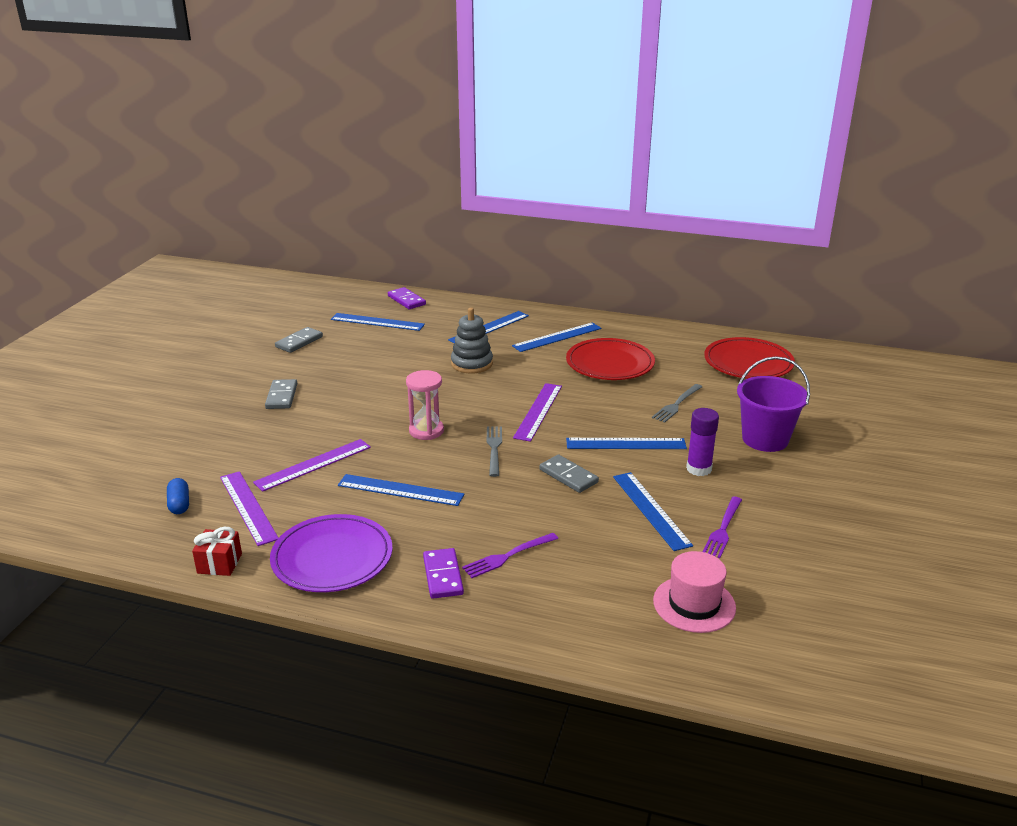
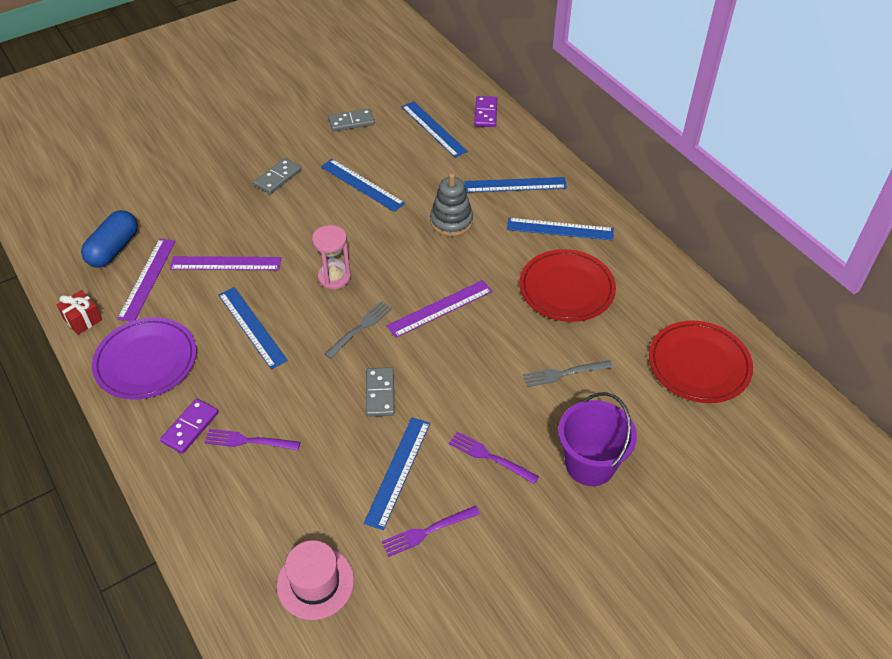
camera: 40 degrees right, 20 degrees up
(179, 504) = (114, 249): blue capsule -> blue capsule, size x1.76
(626, 444) = (465, 389): blue ruler -> blue ruler (362, 185)
(699, 469) = (489, 457): purple glue stick -> purple fork

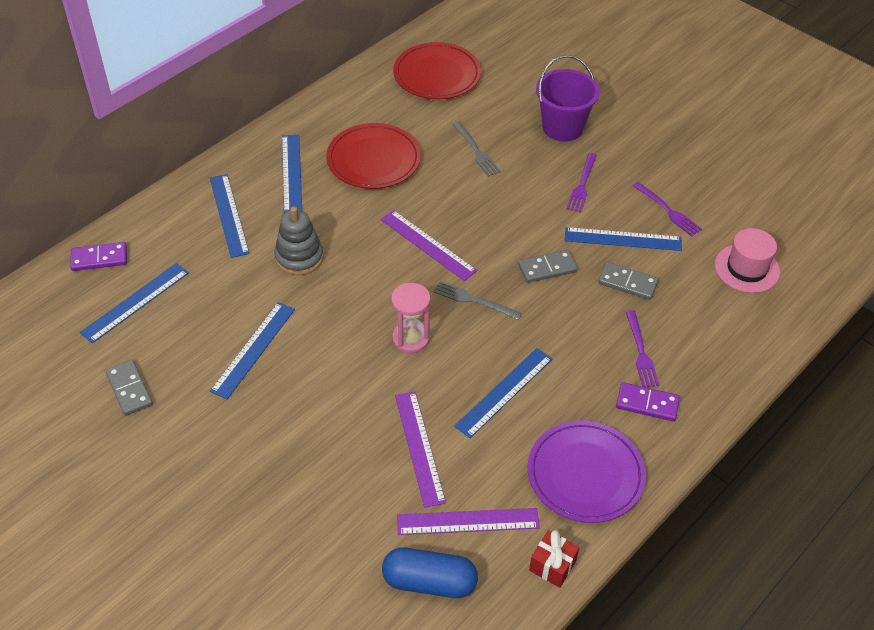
camera: 105 degrees left, 0 degrees up
(278, 178) = (256, 440): grey domino -> grey domino (627, 283)

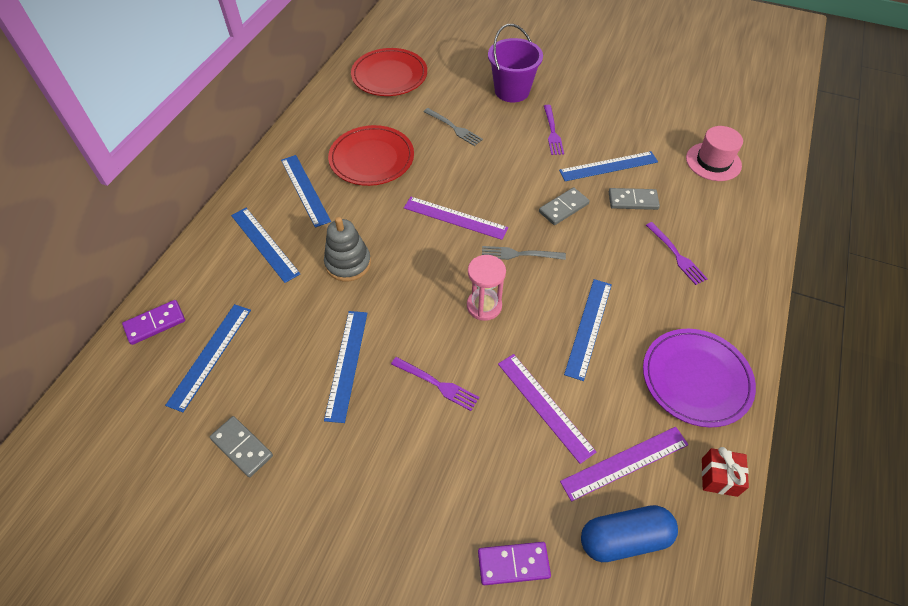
camera: 20 degrees left, 5 degrees up
(647, 403) = (707, 297): purple domino -> purple domino (513, 564)
(668, 211) = (629, 134): purple fork -> purple fork (437, 384)

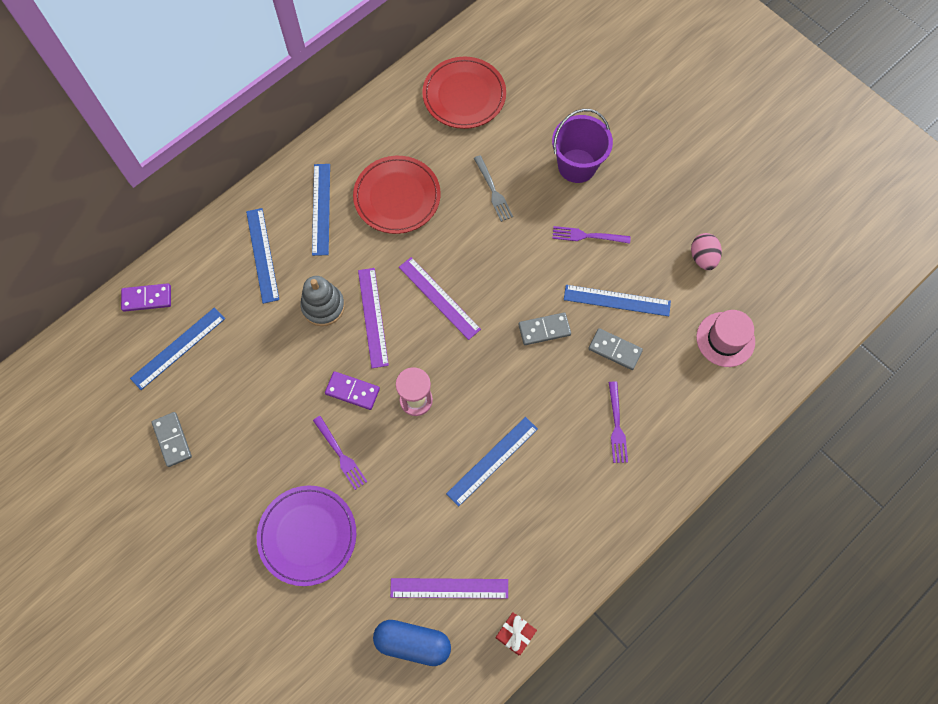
camera: 25 degrees right, 15 degrees up
(347, 364) = (279, 404): blue ruler -> none
(513, 564) = (323, 621): purple domino -> purple domino (352, 391)
(519, 254) = (474, 362): grey fork -> none
(544, 406) = (414, 513): purple ruler -> purple ruler (373, 317)
(552, 132) = (587, 236): purple fork -> purple fork turned 75 degrees clockwise
(653, 116) = (703, 258): none -> pink egg
(696, 379) = (552, 548): purple plate -> purple plate (307, 536)

